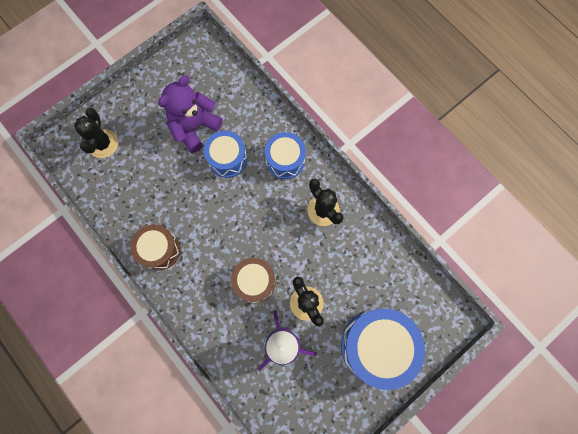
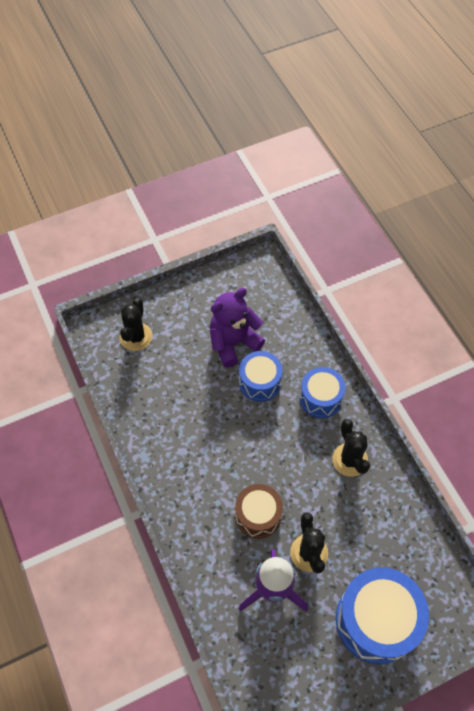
camera: 15 degrees right, 15 degrees down
(159, 250) = (166, 456): brown drum -> none

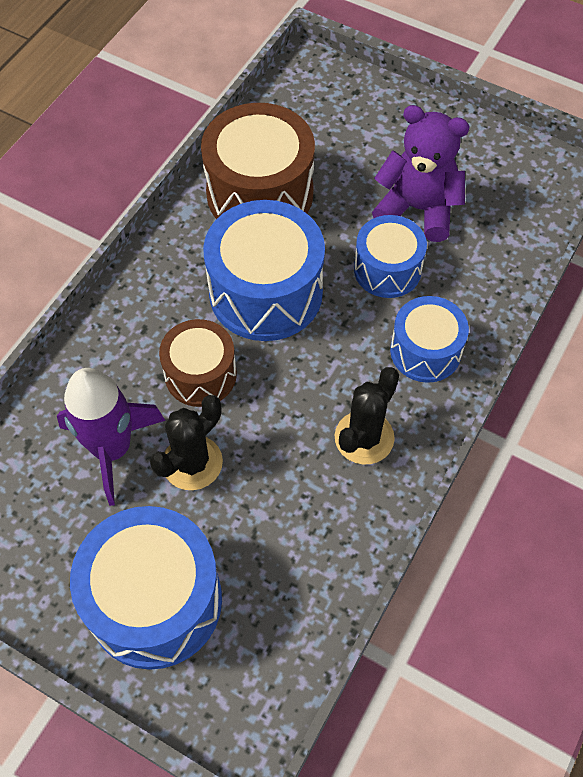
camera: 55 degrees right, 0 degrees up
(136, 337) = (334, 110): black cactus -> none
(162, 411) = (260, 193): none -> brown drum
(230, 450) = (266, 292): none -> blue drum

